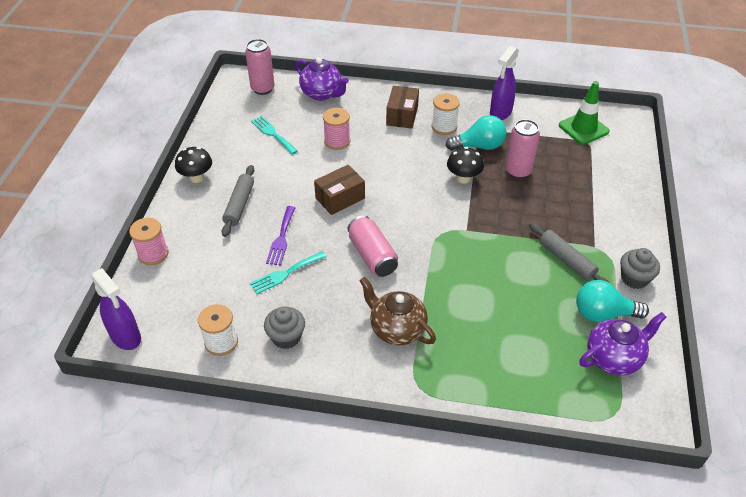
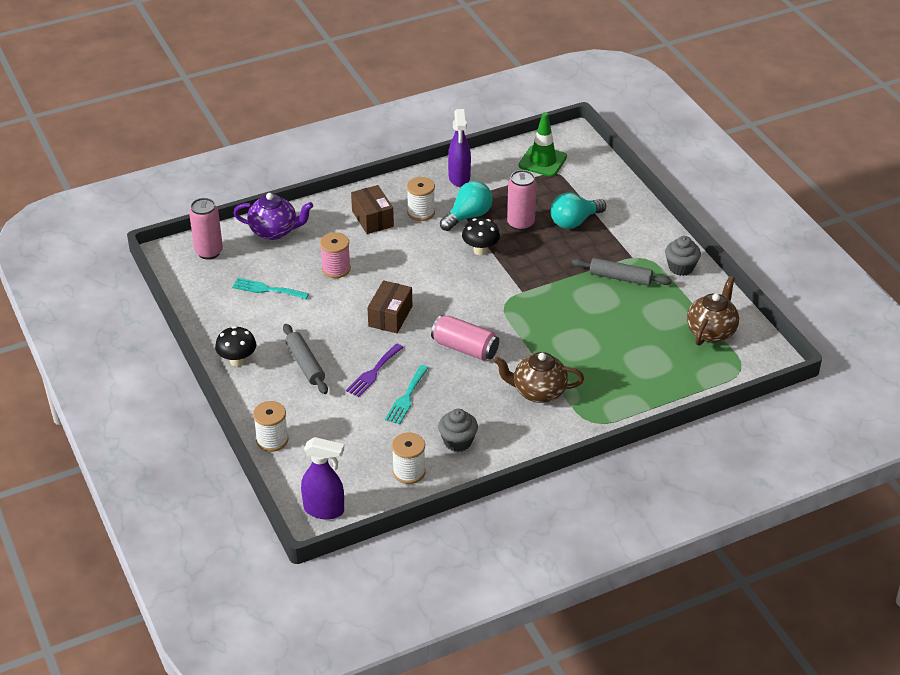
camera: 35 degrees left, 5 degrees down
(153, 254) = (272, 440): pink spool -> white spool
(281, 238) = (373, 372): purple fork -> purple fork turned 60 degrees clockwise
(603, 313) = (679, 304): turquoise light bulb -> turquoise light bulb (574, 221)
(614, 358) = (711, 331): purple teapot -> brown teapot

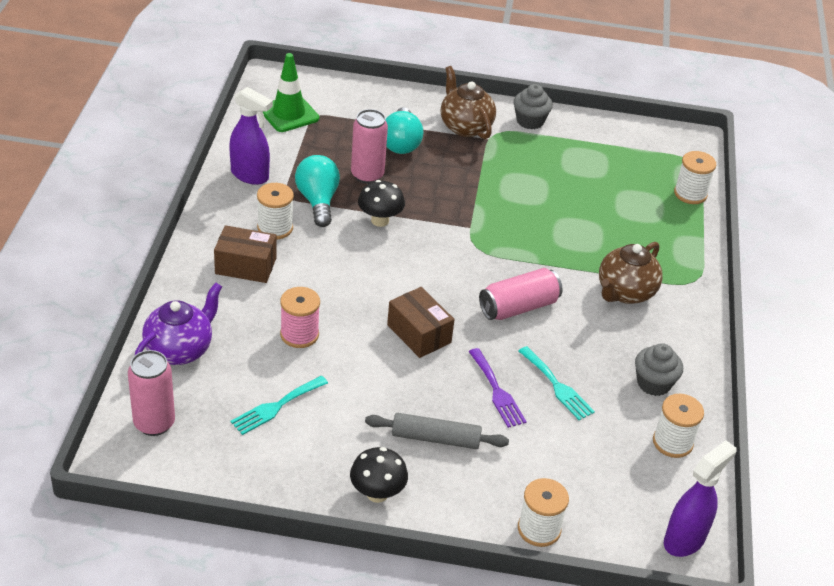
camera: 60 degrees left, 0 degrees up
(620, 278) = (510, 160): grey rolling pin -> none
(696, 382) = (690, 194): none -> white spool
(711, 331) = (631, 151): brown teapot -> brown teapot (465, 127)

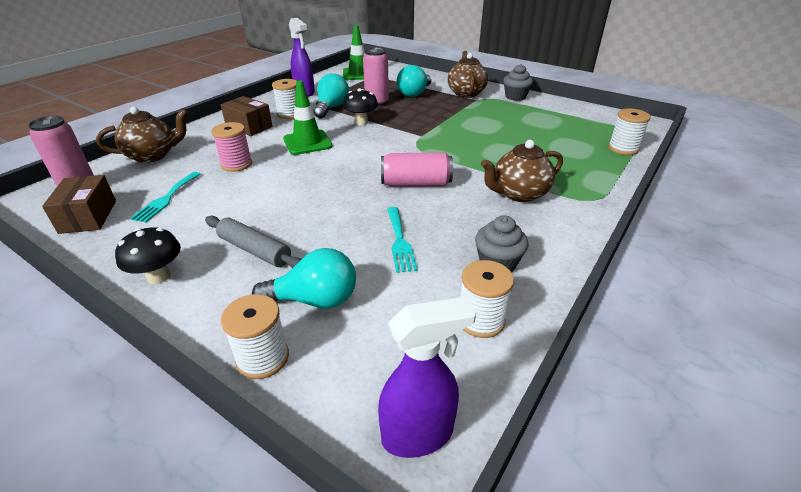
camera: 30 degrees right, 5 degrees down
(180, 350) = (153, 155): purple teapot -> brown teapot
(276, 406) = (166, 198): turquoise fork -> turquoise fork turned 60 degrees counterclockwise
(348, 275) = (307, 143): none -> green traffic cone
(419, 333) = (320, 182): brown box -> brown box (88, 216)
(497, 391) = (342, 231): purple fork -> none
(534, 469) = (315, 300): none -> turquoise light bulb

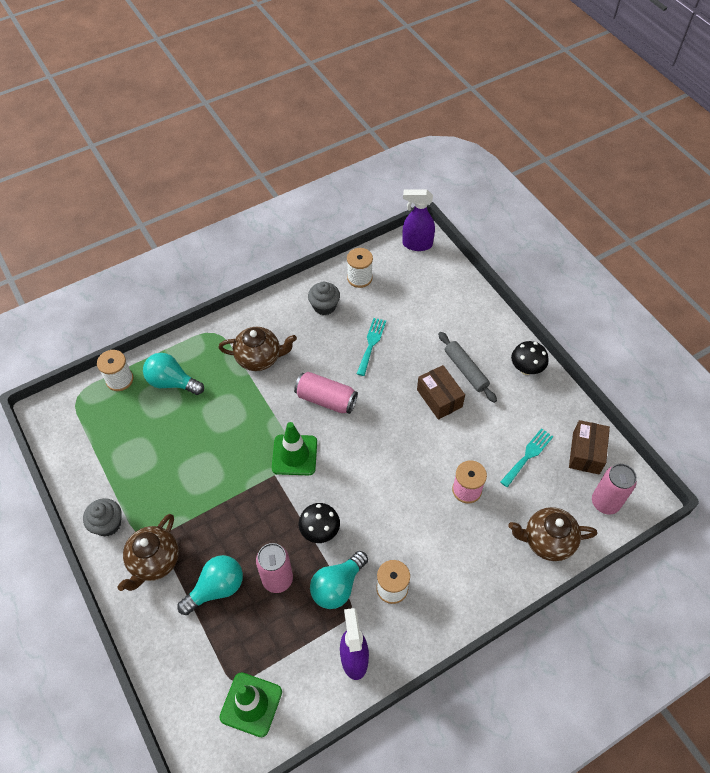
camera: 155 degrees left, 20 degrees up
(249, 126) = (444, 572): brown box -> brown box (439, 398)
(263, 358) = (472, 296): white spool -> none
(307, 143) = (391, 506): green traffic cone -> green traffic cone (294, 455)
(315, 300) = (438, 319): turquoise light bulb -> turquoise light bulb (172, 382)

